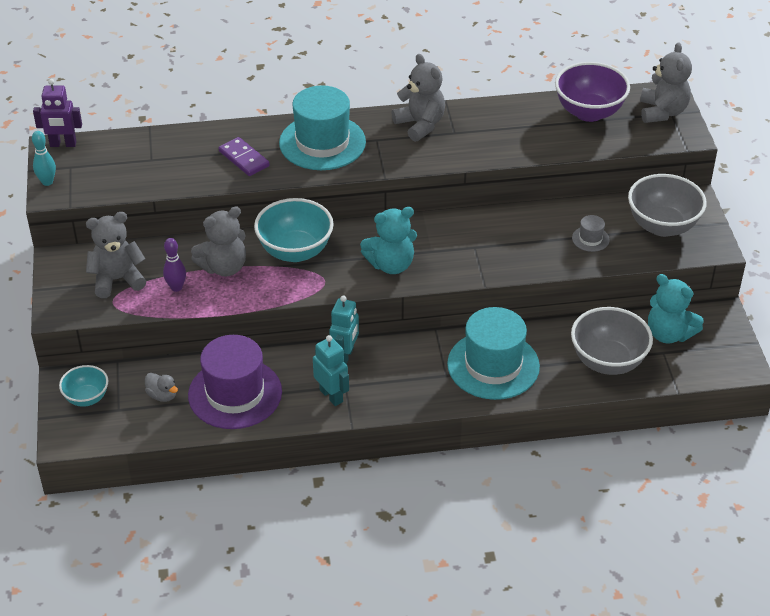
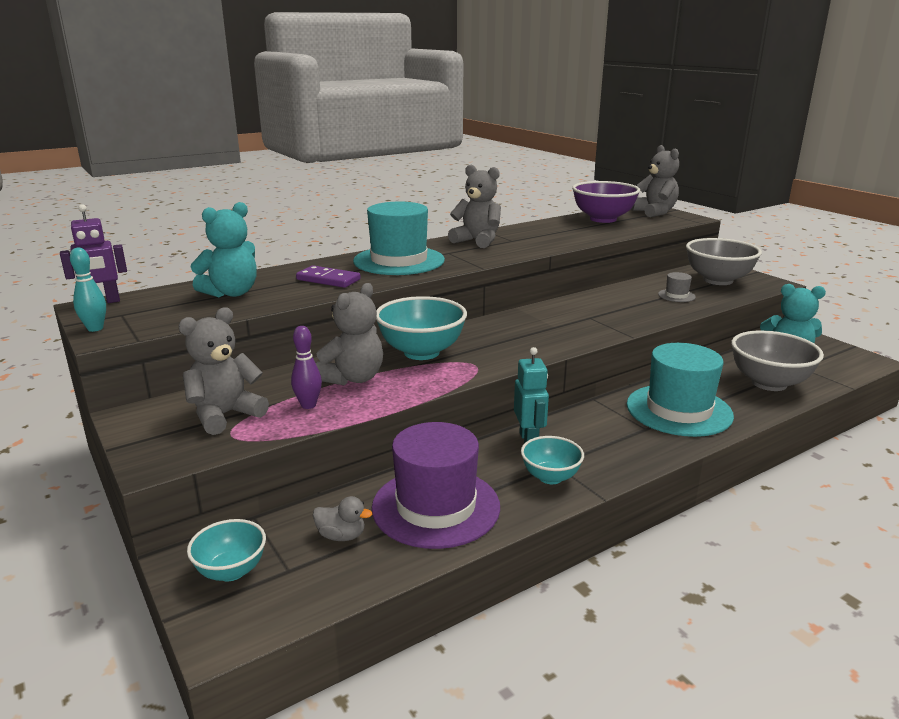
camera: 25 degrees left, 20 degrees down
(331, 396) = (550, 477): turquoise robot -> turquoise bowl
(391, 265) = (528, 341): turquoise teddy bear -> turquoise teddy bear (232, 293)

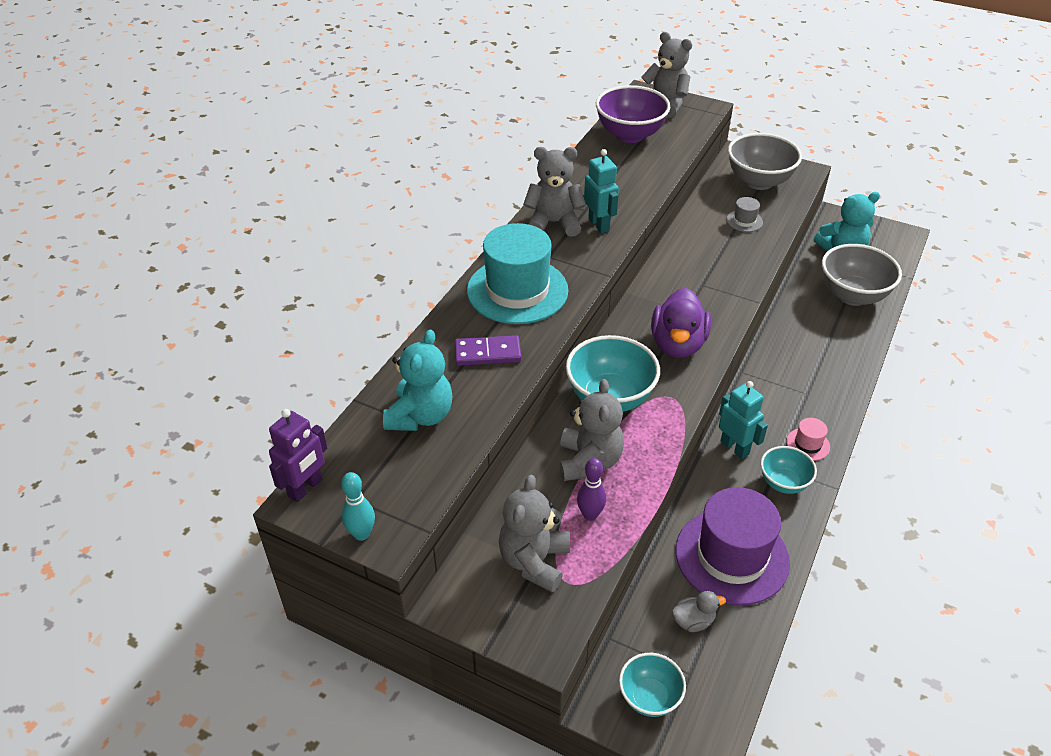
camera: 30 degrees left, 20 degrees up
(512, 247) = (599, 225): none -> turquoise robot
(522, 340) = (678, 344): none -> purple duck
(608, 460) = (808, 444): none -> pink hat
(679, 410) = (813, 359): turquoise hat -> none

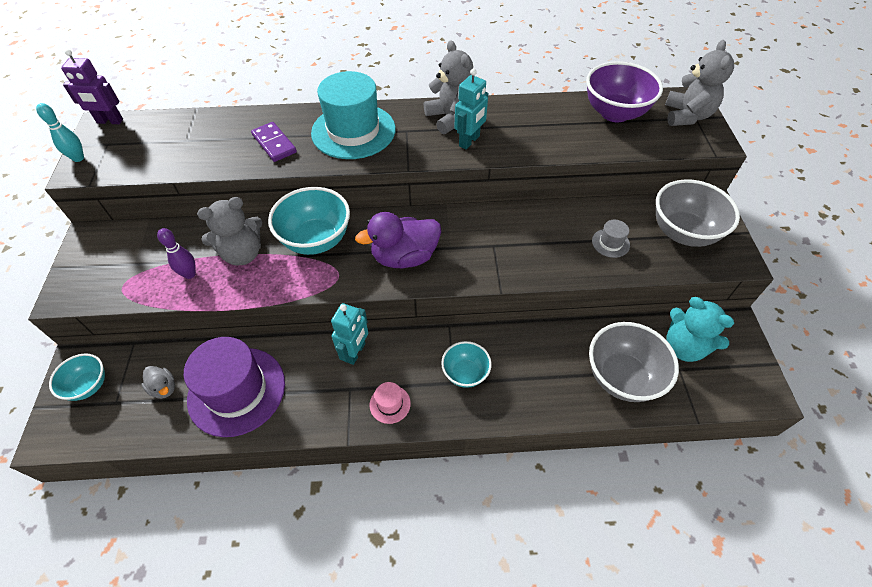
camera: 60 degrees right, 10 degrees up
(420, 416) = (194, 139): turquoise teddy bear -> none
(534, 561) = (135, 262): grey teddy bear -> none
(783, 483) = (333, 400): turquoise bowl -> turquoise bowl (465, 373)

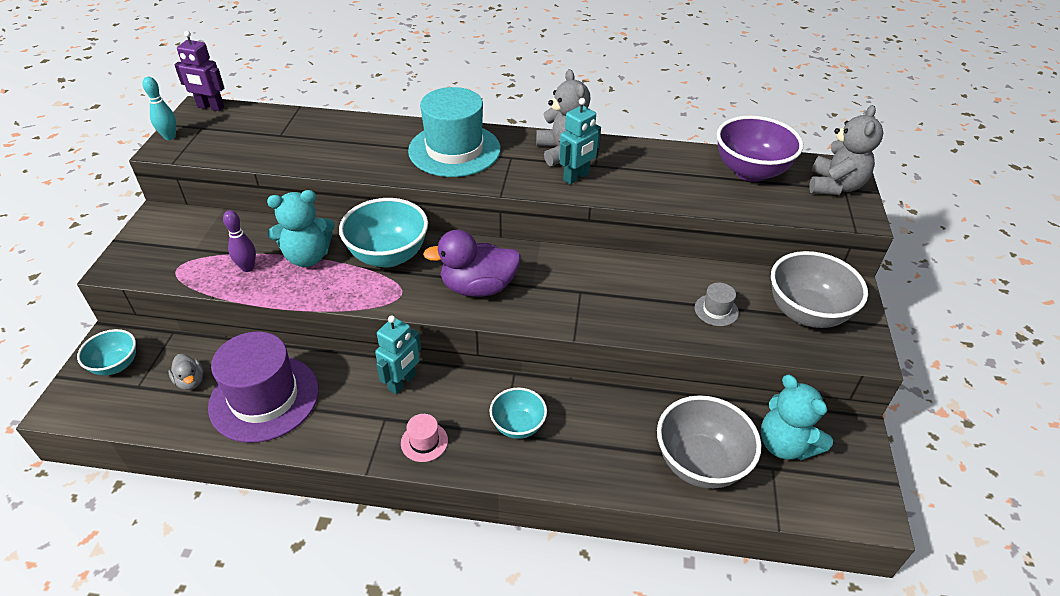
camera: 10 degrees right, 10 degrees down
(242, 254) = (307, 257): grey teddy bear -> turquoise teddy bear
(274, 144) = (368, 150): purple domino -> none

